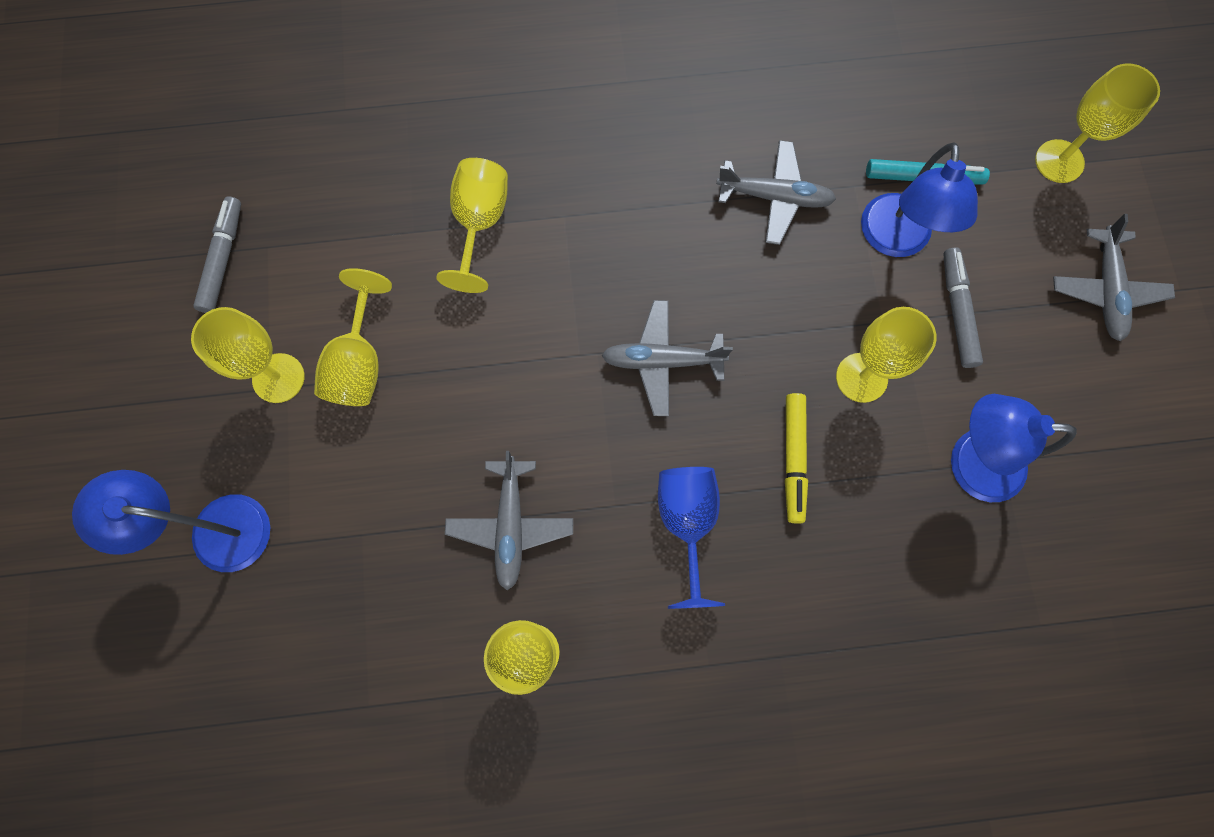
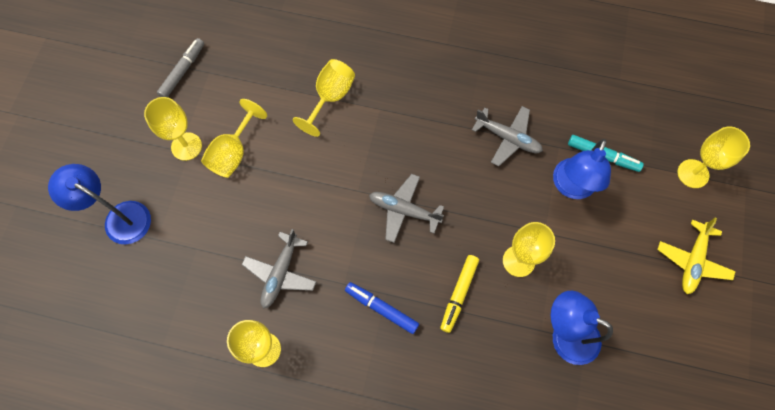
camera: 20 degrees right, 5 degrees down
(687, 523) = (381, 308): blue goblet -> blue marker
(957, 311) = (593, 242): grey marker -> none
(1106, 290) = (692, 261): grey plane -> yellow plane

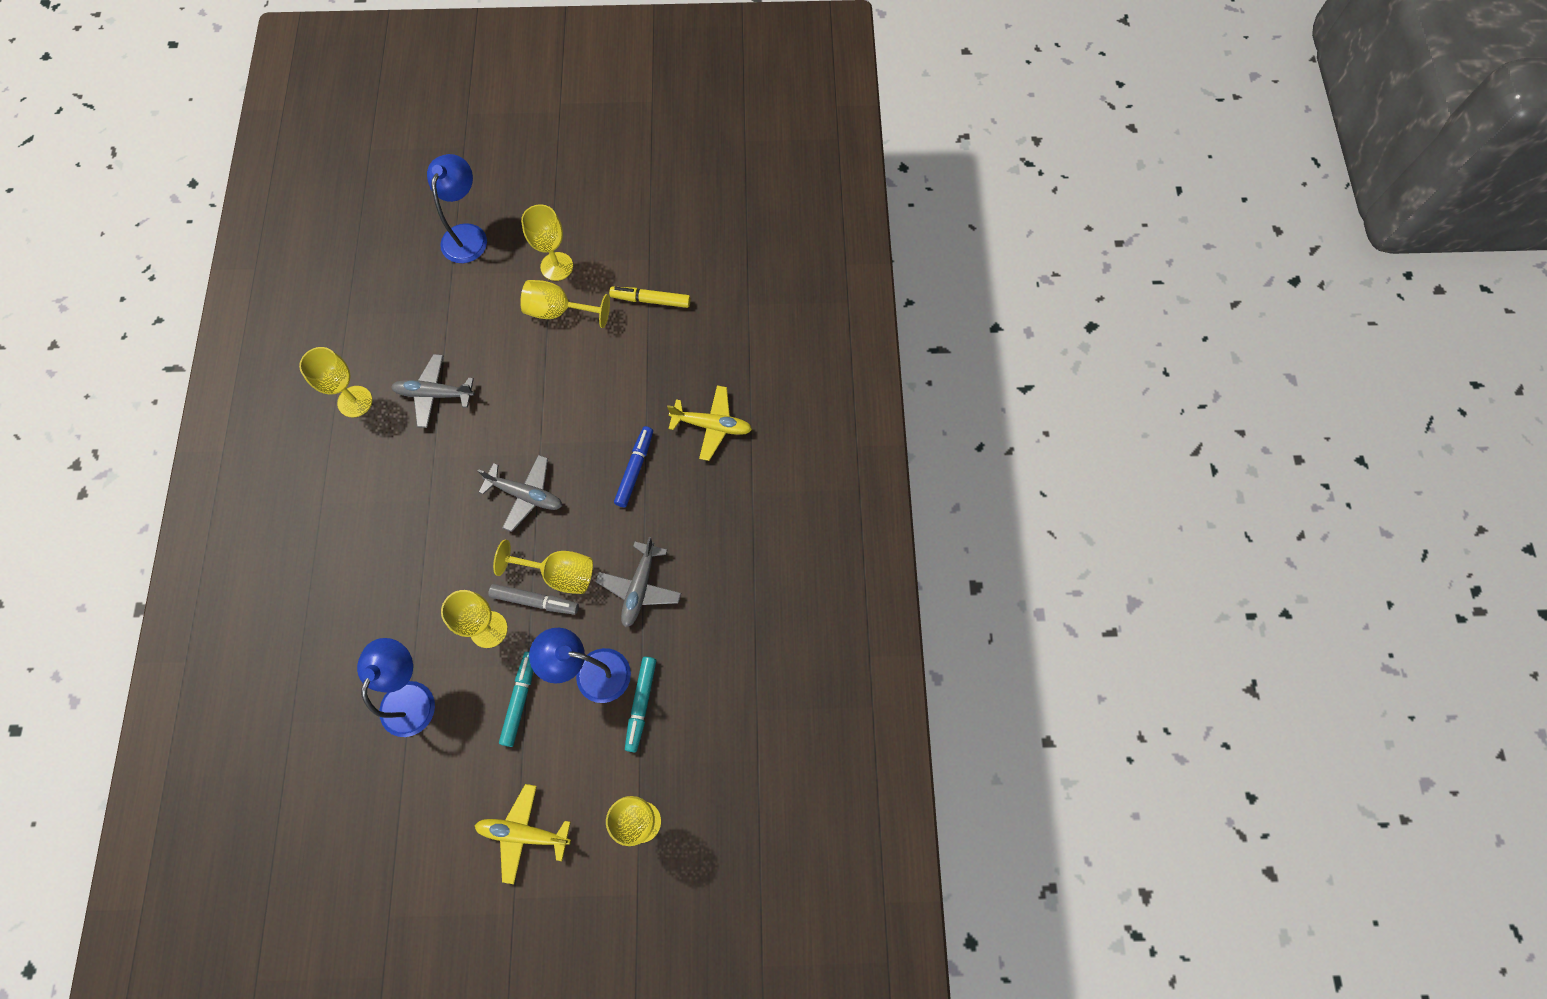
camera: 75 degrees right, 0 degrees up
(183, 71) = (644, 234): grey marker -> grey marker (535, 601)
(330, 98) = (647, 385): yellow goblet -> yellow goblet (559, 574)
(381, 308) = (412, 499): blue marker -> blue marker (635, 469)
(382, 58) = (712, 425): none -> yellow plane
(404, 210) = (526, 495): grey plane -> grey plane turned 105 degrees clockwise
(459, 294) = (440, 573): yellow marker -> yellow marker (651, 300)
(584, 245) = (520, 699): none -> turquoise marker

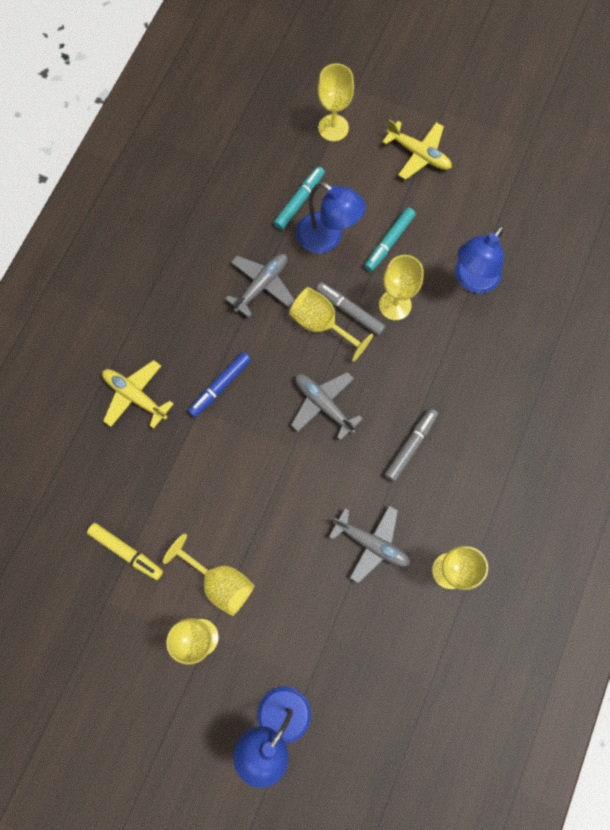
camera: 155 degrees left, 5 degrees up
(425, 493) = (410, 446): none -> grey marker

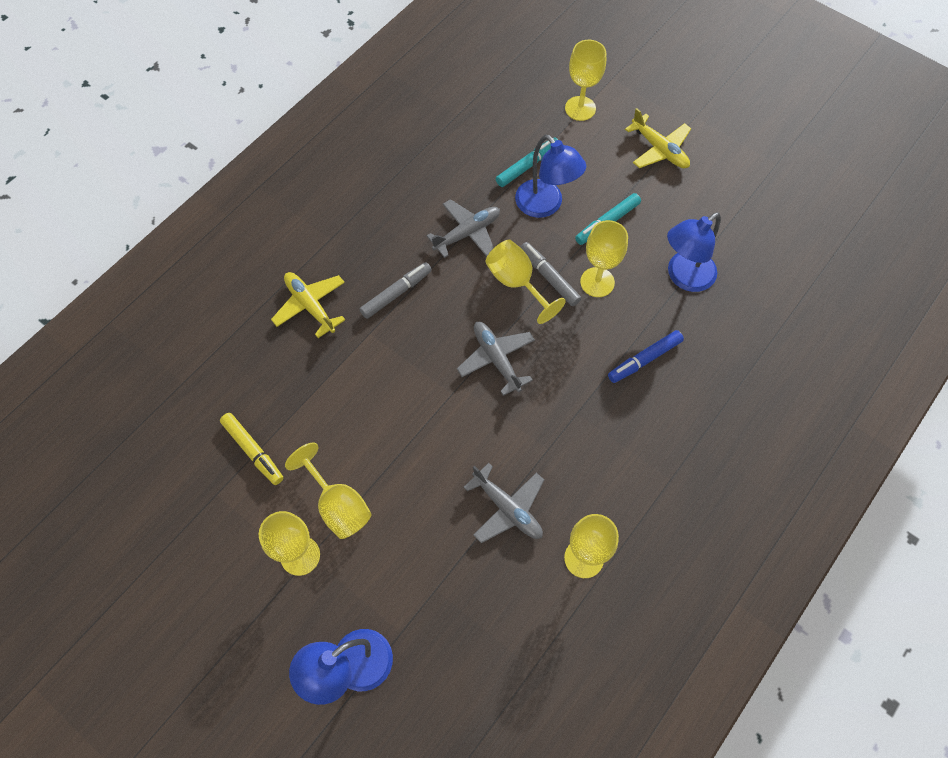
camera: 15 degrees right, 10 degrees down
(220, 386) = (397, 317): blue marker -> blue marker (644, 360)
(410, 446) = (576, 421): grey marker -> grey marker (396, 293)

